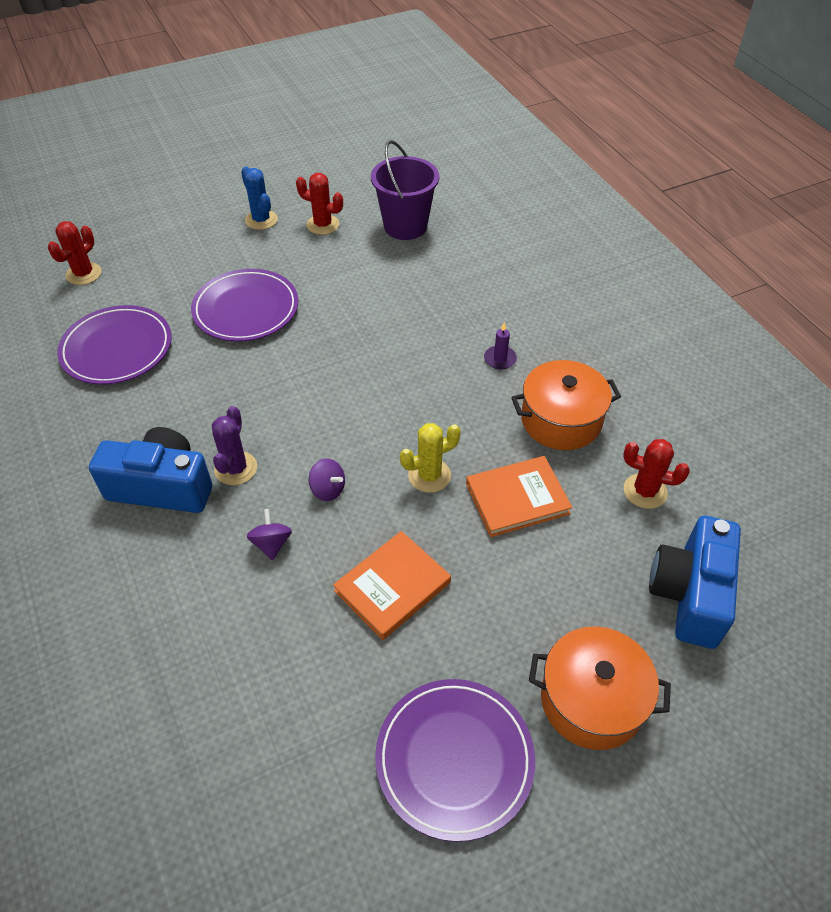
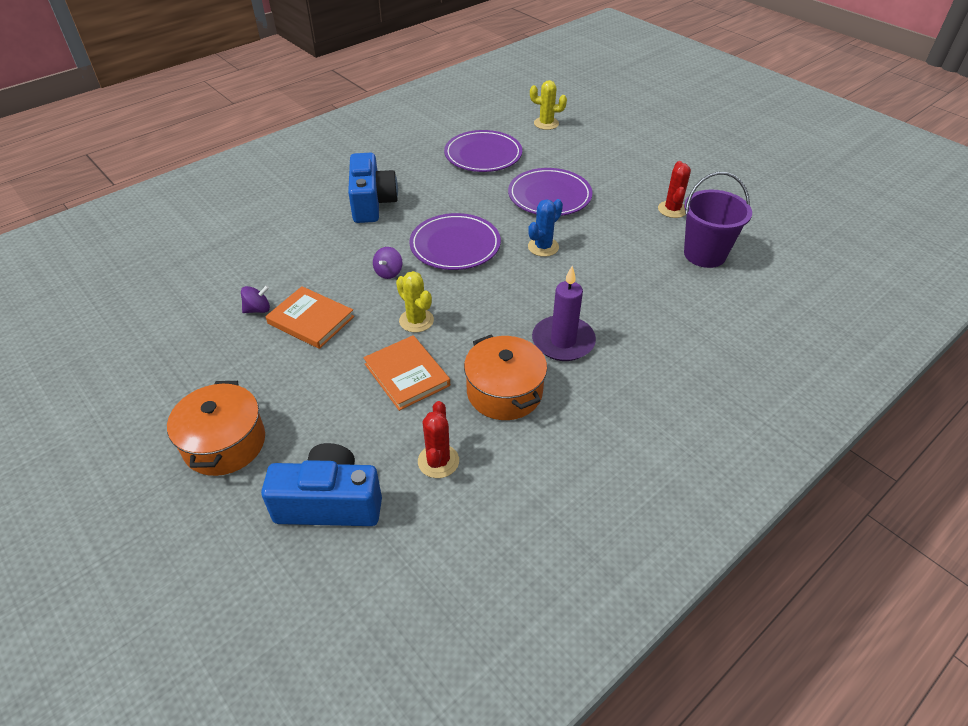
camera: 75 degrees right, 5 degrees down
(84, 274) = (546, 123): red cactus -> yellow cactus
(236, 468) = (395, 228): purple cactus -> none
(261, 220) = (655, 179): blue cactus -> blue cactus (543, 247)
(271, 544) = (336, 258): purple spinning top -> purple spinning top (258, 309)
(454, 759) = (179, 374): purple plate -> purple plate (455, 245)
(500, 359) = (563, 341): purple candle -> purple candle, size x2.05

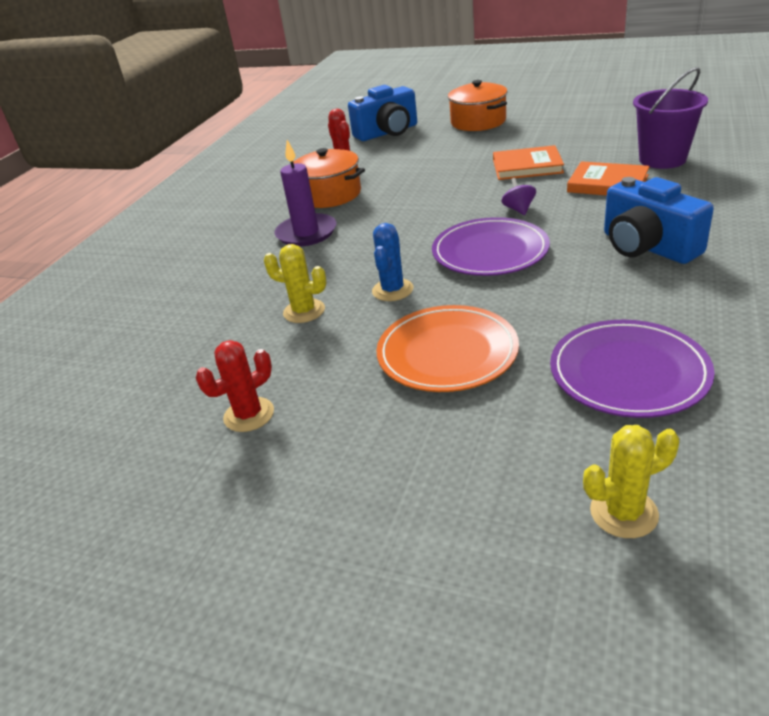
camera: 155 degrees right, 10 degrees down
(258, 309) = (577, 155): purple spinning top -> none
(407, 375) = (410, 175): orange book -> orange book (607, 184)
(416, 320) = (445, 197): yellow cactus -> yellow cactus (304, 311)
(549, 196) = (447, 353): purple plate -> orange plate
(672, 209) = (249, 415): red cactus -> red cactus turned 75 degrees clockwise
(704, 254) = (184, 366): purple bucket -> purple bucket (662, 159)

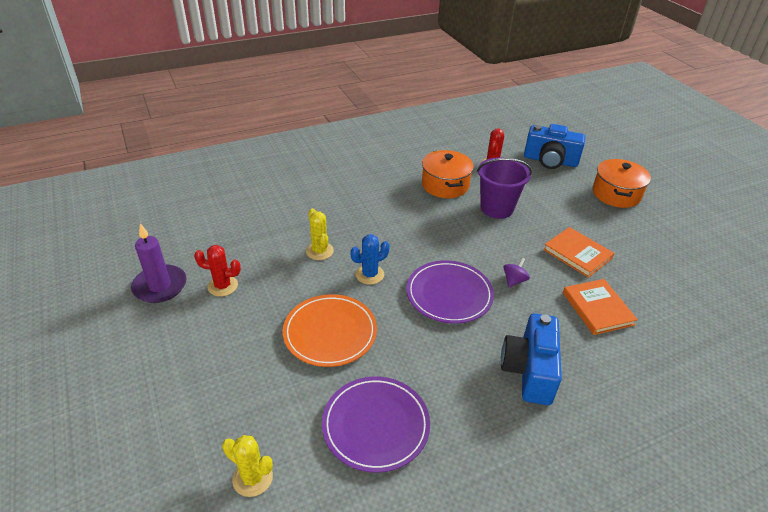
camera: 40 degrees right, 5 degrees up
(306, 233) = (394, 203): purple candle -> purple candle (160, 286)
(662, 159) = (669, 322): purple bucket -> purple bucket (496, 208)

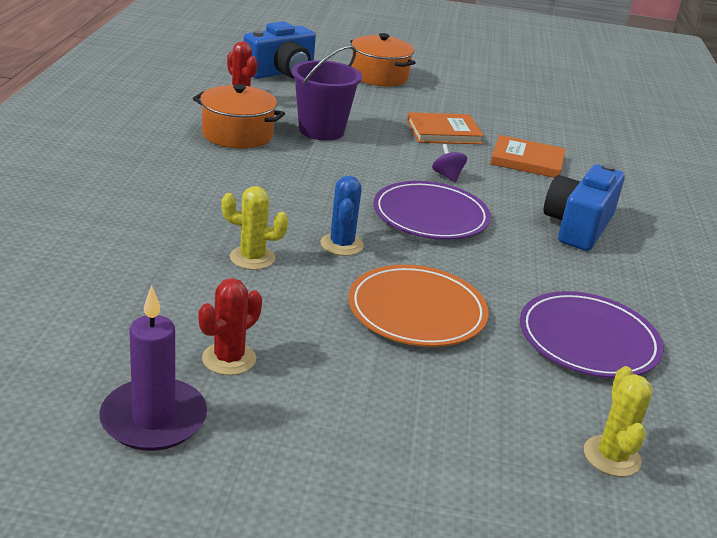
camera: 60 degrees left, 10 degrees down
(252, 478) = (611, 456): yellow cactus -> yellow cactus turned 60 degrees counterclockwise
(529, 370) = (578, 226): blue camera -> blue camera turned 75 degrees clockwise

